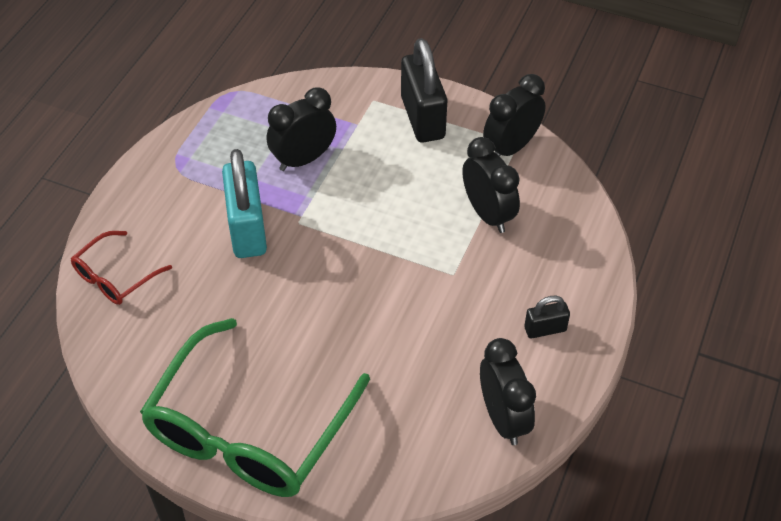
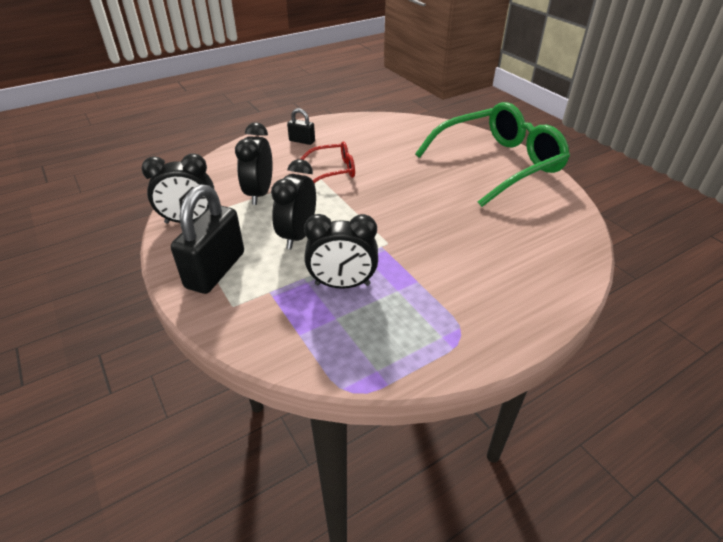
camera: 145 degrees left, 10 degrees down
(115, 277) = (556, 268): red glasses -> red glasses (333, 170)
(247, 229) = (430, 255): turquoise padlock -> none
(503, 418) = (362, 125): black clock -> black clock (298, 235)

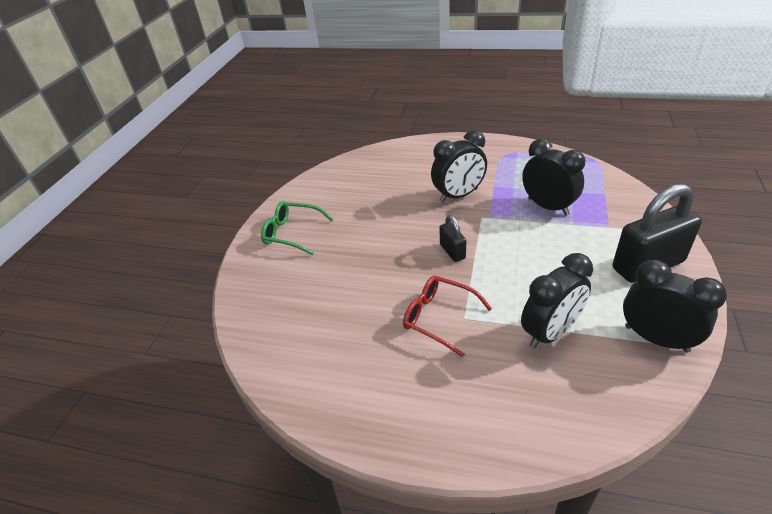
camera: 130 degrees left, 0 degrees up
(298, 235) = (549, 260): black clock -> black clock (458, 195)
(302, 141) = (420, 401): black padlock -> black padlock (452, 251)
(498, 164) = (292, 233): green glasses -> green glasses, size x0.47

